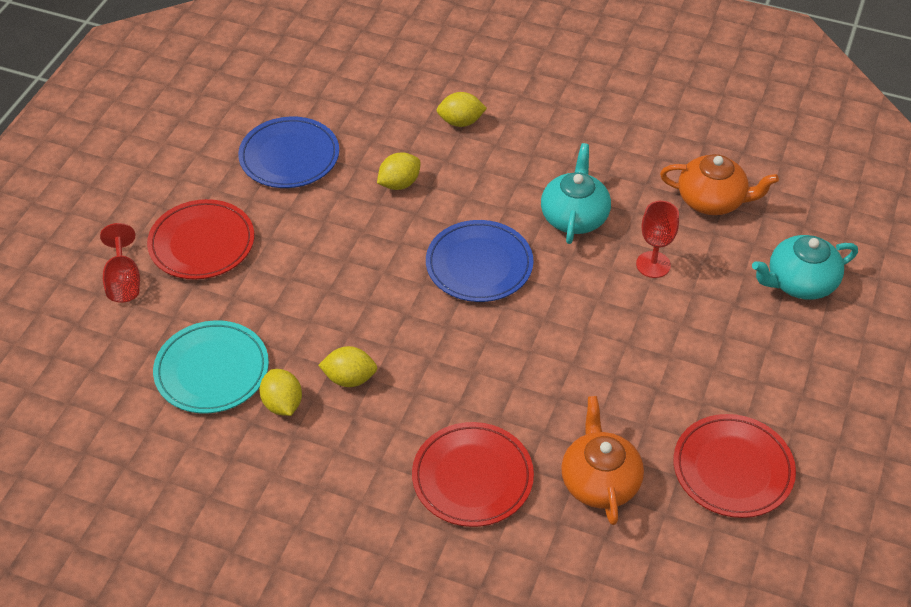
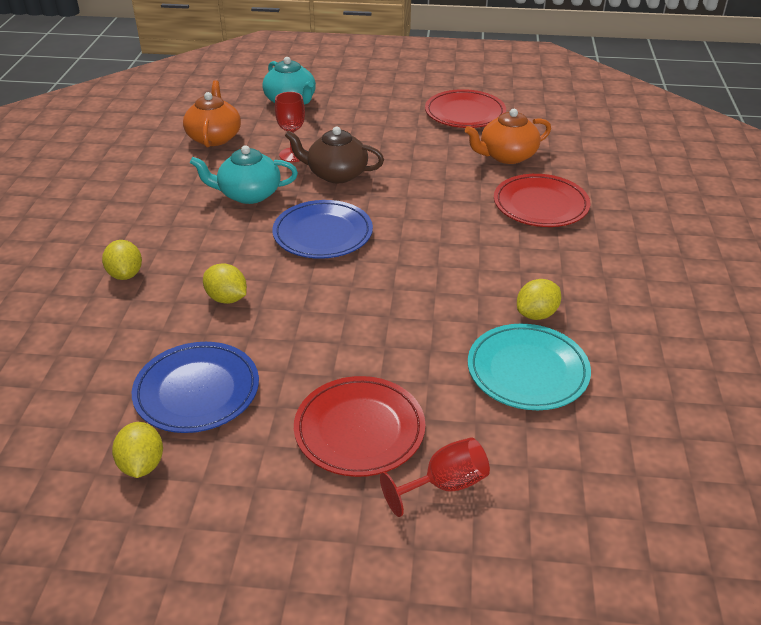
camera: 105 degrees left, 10 degrees down
(349, 378) = (486, 281): yellow lemon -> yellow lemon (142, 465)
(598, 296) = (336, 174): none -> brown teapot

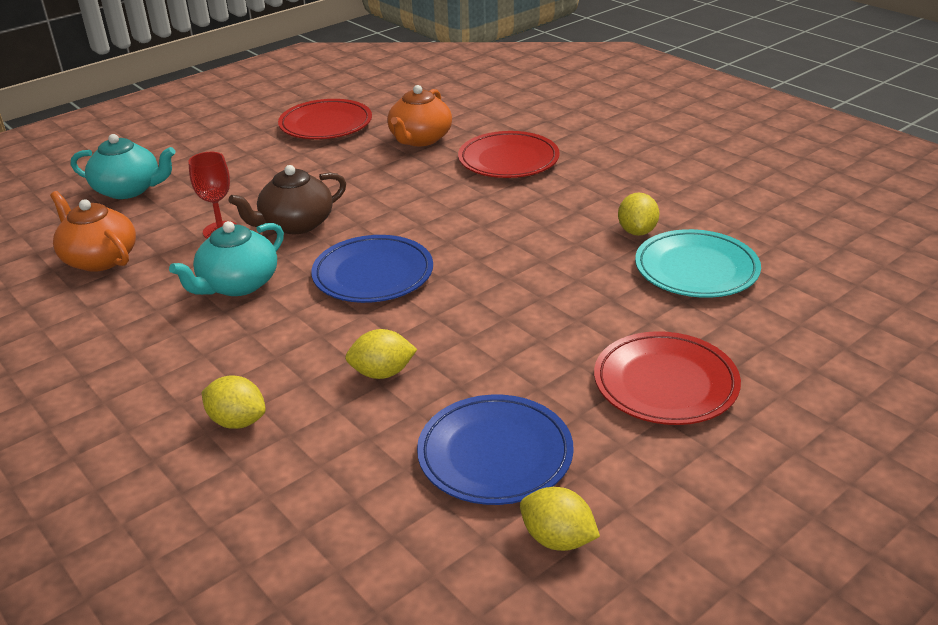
camera: 45 degrees left, 5 degrees down
(445, 485) = (778, 372): red goblet -> none

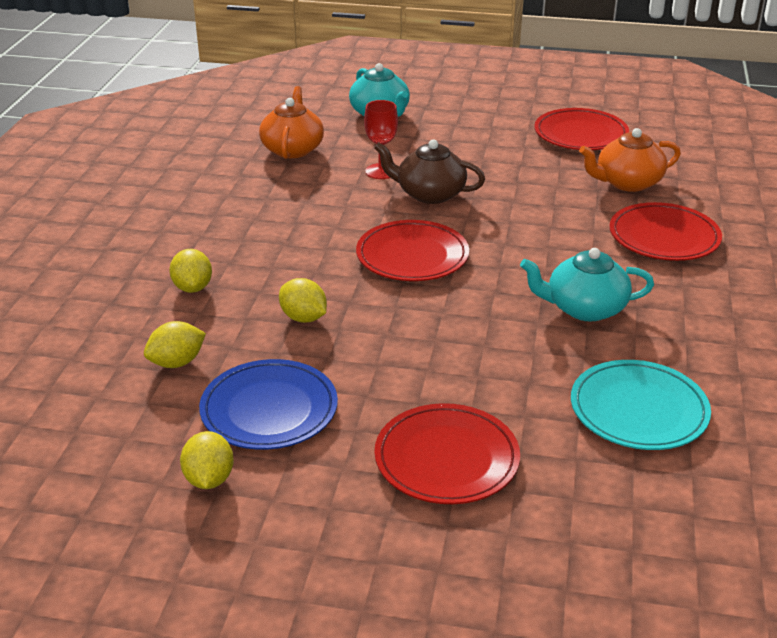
camera: 50 degrees right, 0 degrees up
(238, 284) = (330, 211): turquoise teapot -> turquoise teapot (584, 308)
(373, 274) = (412, 256): blue plate -> red plate
(637, 231) = (652, 352): yellow lemon -> yellow lemon (177, 362)

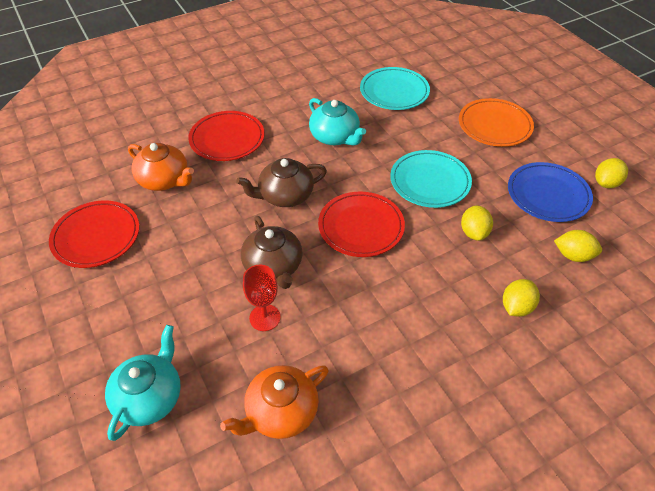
camera: 130 degrees left, 15 degrees up
(415, 333) = (430, 182): none -> turquoise plate
(446, 459) = (494, 125): red plate -> orange plate
(517, 234) = (285, 195): none -> brown teapot

